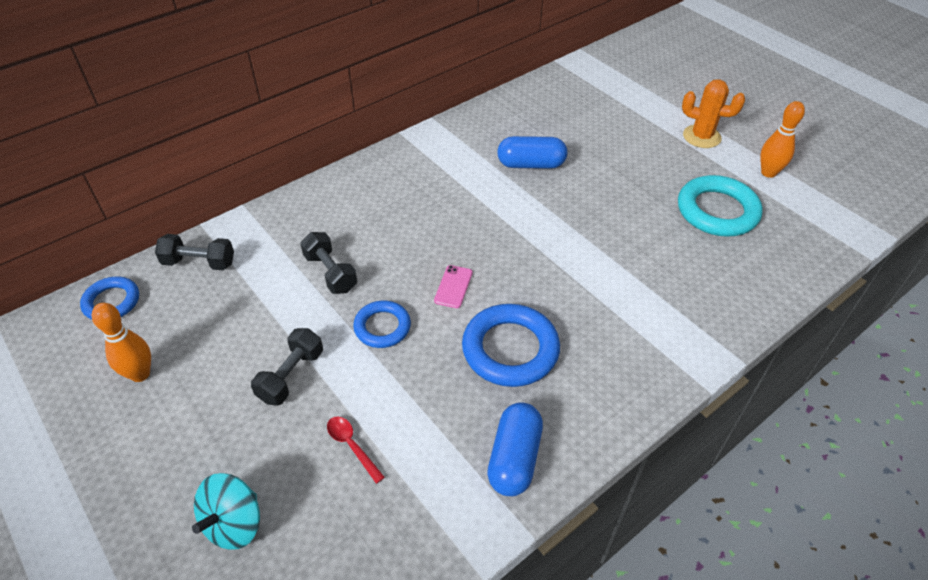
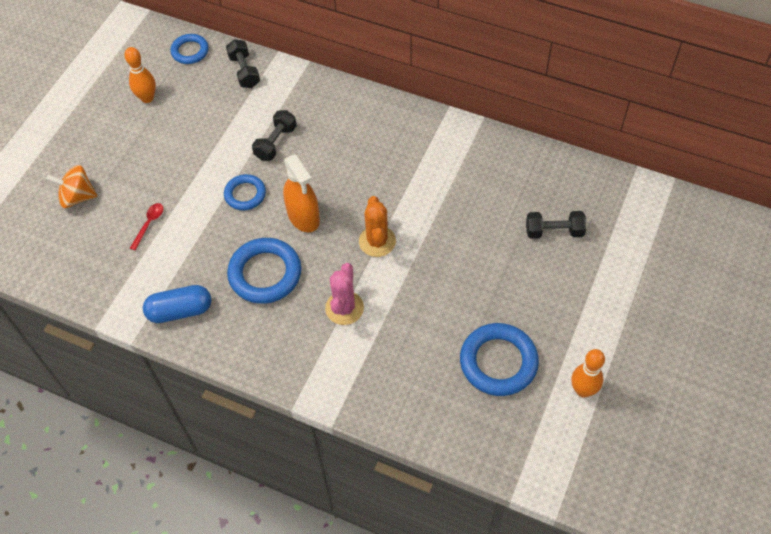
camera: 65 degrees right, 10 degrees up
(234, 523) = (77, 197): turquoise spinning top -> orange spinning top
(291, 376) = (182, 168): black dumbbell -> black dumbbell (554, 231)
(453, 286) = (303, 217): pink phone -> orange spray bottle
(531, 164) = (469, 208): blue capsule -> none
(597, 297) = (344, 308): none -> pink cactus
(701, 137) = (601, 321): orange cactus -> orange cactus (377, 241)
(717, 211) = (498, 362): turquoise ring -> blue ring

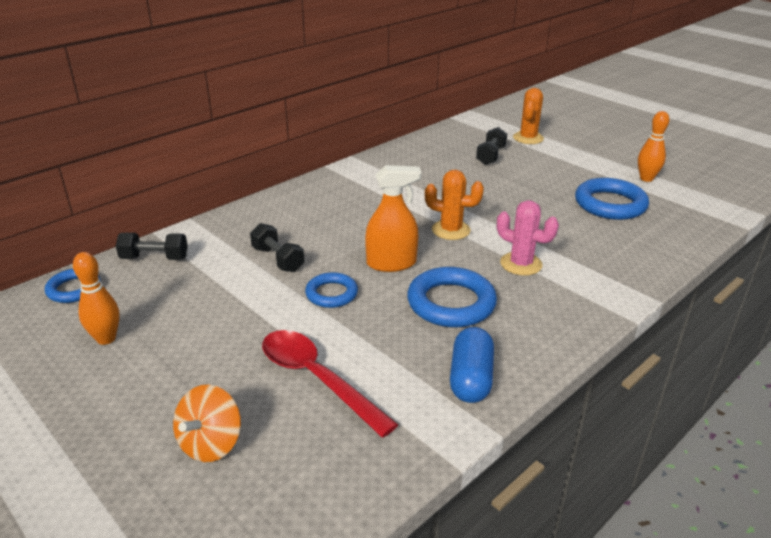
camera: 70 degrees left, 25 degrees down
(149, 224) = (317, 379): red spoon -> red spoon, size x2.20
(625, 255) = (528, 138): none -> orange cactus

